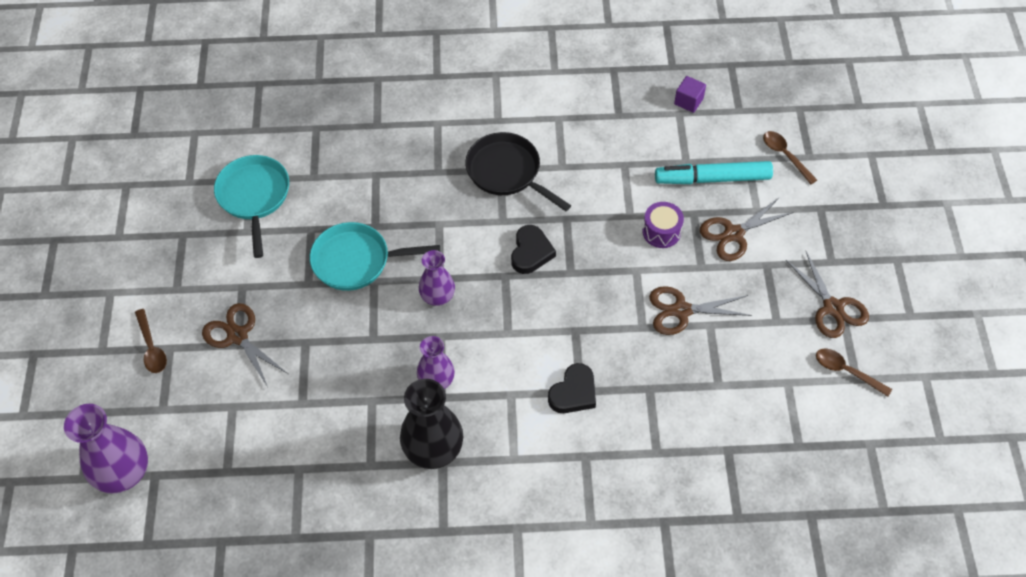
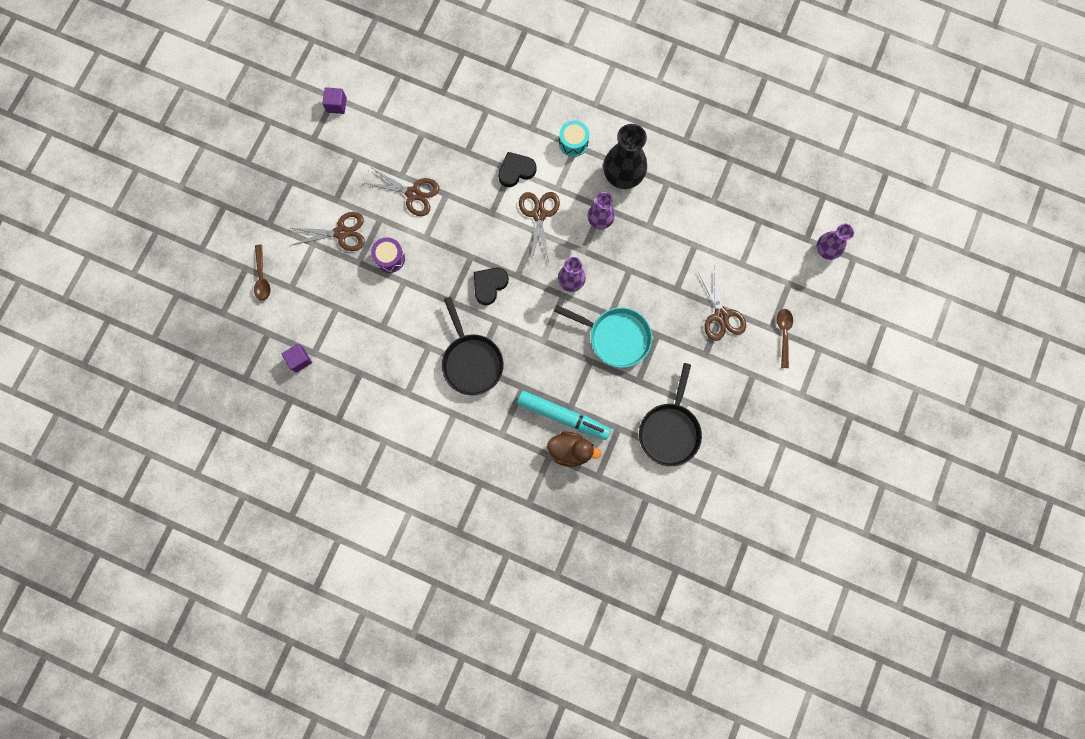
camera: 155 degrees left, 20 degrees up
(123, 472) = (826, 250): purple vase -> purple vase, size x0.62
(254, 197) = (670, 430): turquoise pan -> black pan
(356, 137) = (571, 450): none -> brown duck
(519, 461) = (573, 143): none -> turquoise drum
(712, 179) = (327, 283): turquoise marker -> turquoise marker (563, 416)
(833, 308) = (314, 149): brown scissors -> brown scissors (539, 214)
(846, 371) = (336, 105): brown spoon -> purple cube

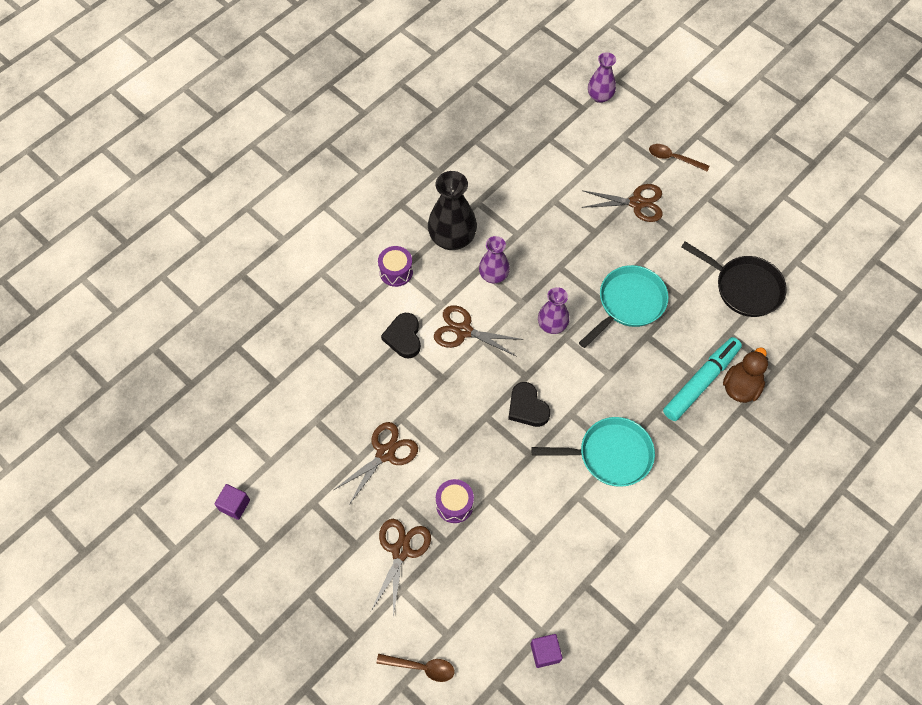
camera: 70 degrees left, 15 degrees down
(471, 361) = (610, 455): black pan -> turquoise pan
(573, 143) = (396, 272): turquoise drum -> purple drum

